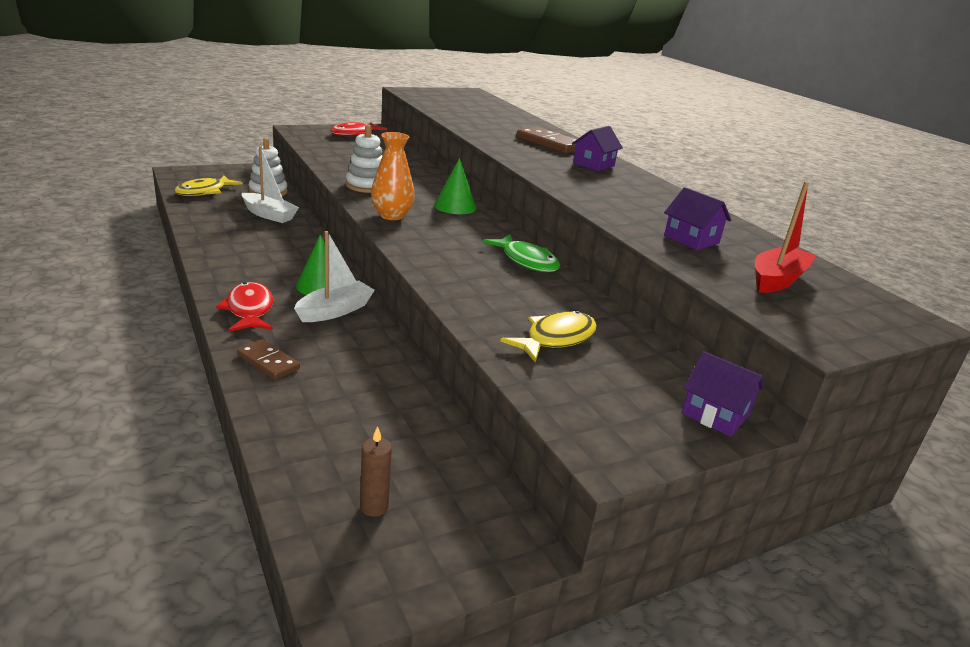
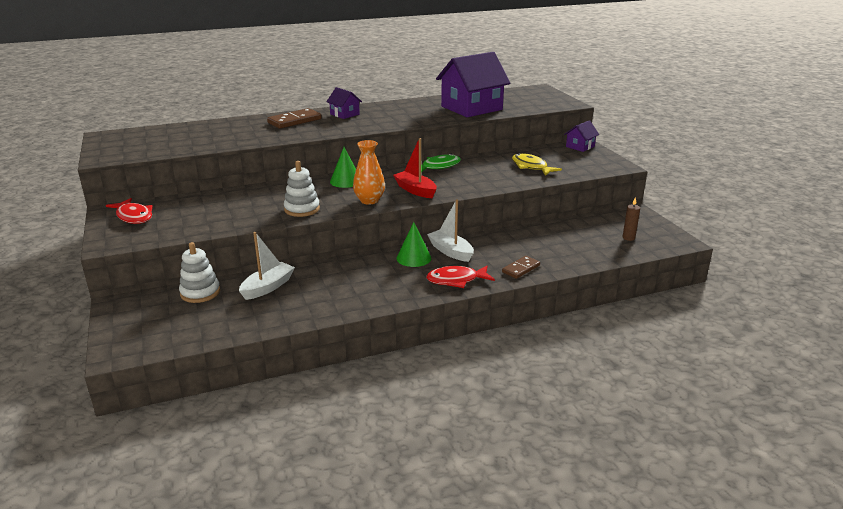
camera: 80 degrees left, 0 degrees up
(204, 192) = (194, 327): yellow fish -> none
(691, 239) = (471, 108): purple house -> purple house, size x2.14
(777, 280) = (513, 101): red boat -> red boat (415, 190)

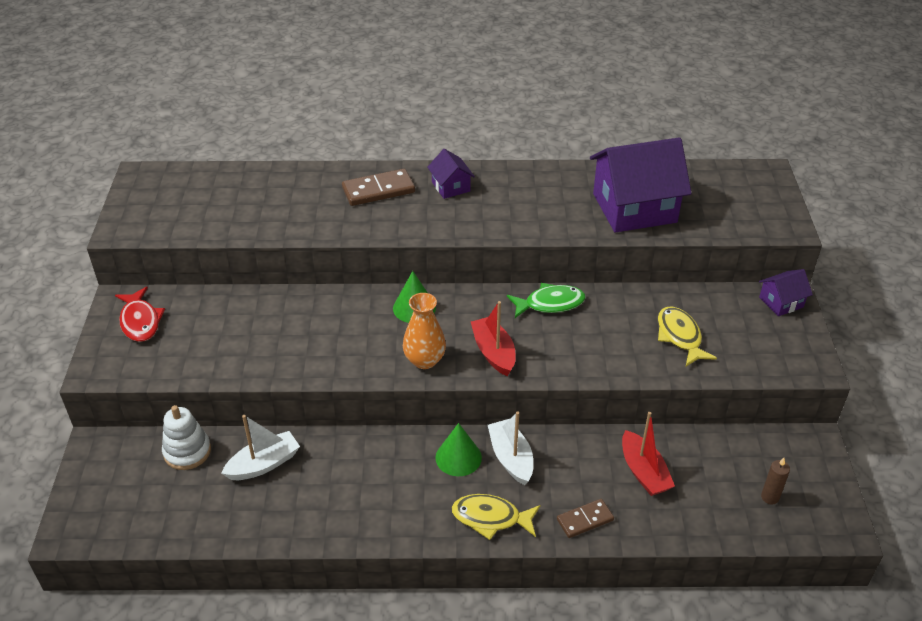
camera: 20 degrees right, 15 degrees up
(302, 209) = (334, 357): white stacking toy -> none
(456, 280) = (491, 518): red fish -> yellow fish
(543, 242) = (643, 472): none -> red boat

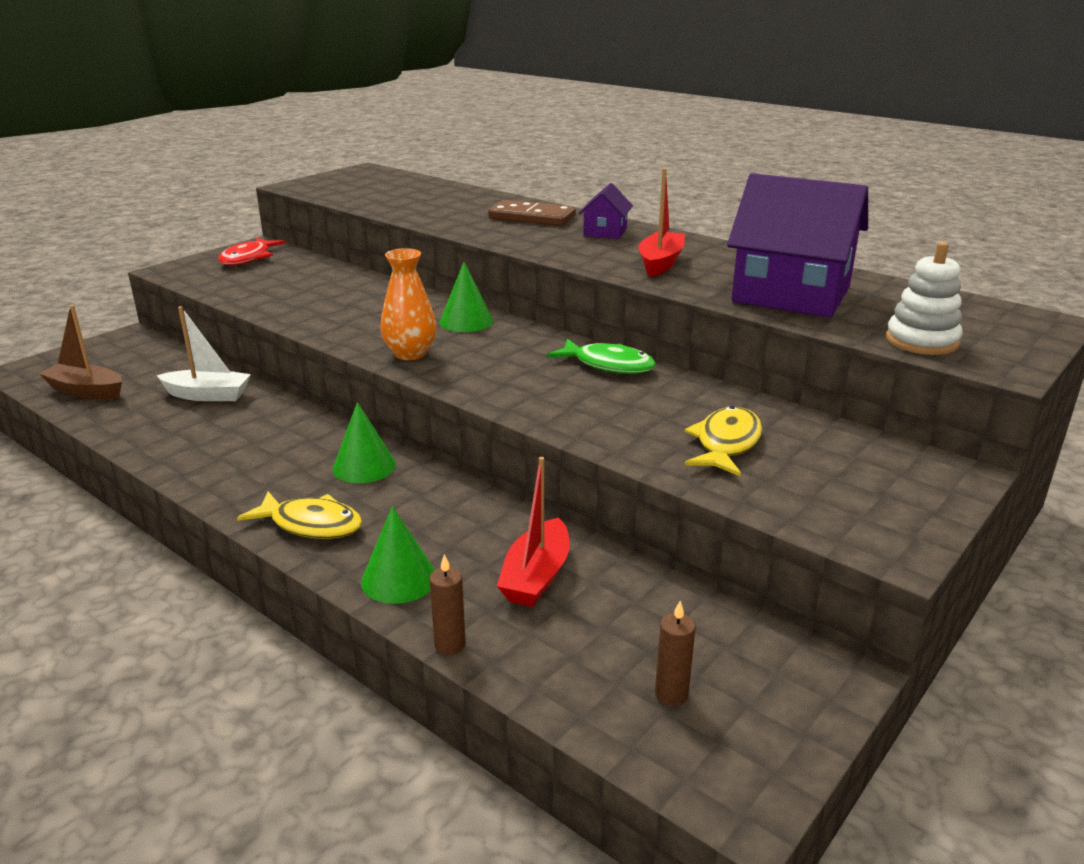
camera: 40 degrees right, 15 degrees down
(163, 517) = (86, 391): none -> brown boat
(187, 451) = (174, 364): white stacking toy -> white stacking toy (921, 341)
(491, 518) = (311, 524): yellow fish -> yellow fish turned 150 degrees clockwise
(494, 352) = (485, 374): red boat -> red boat (660, 263)
(511, 458) = (412, 491): white boat -> none
(585, 520) = (399, 579): brown domino -> green cone
(657, 539) = (450, 644): none -> brown candle
(781, 302) = (934, 472): purple house -> none

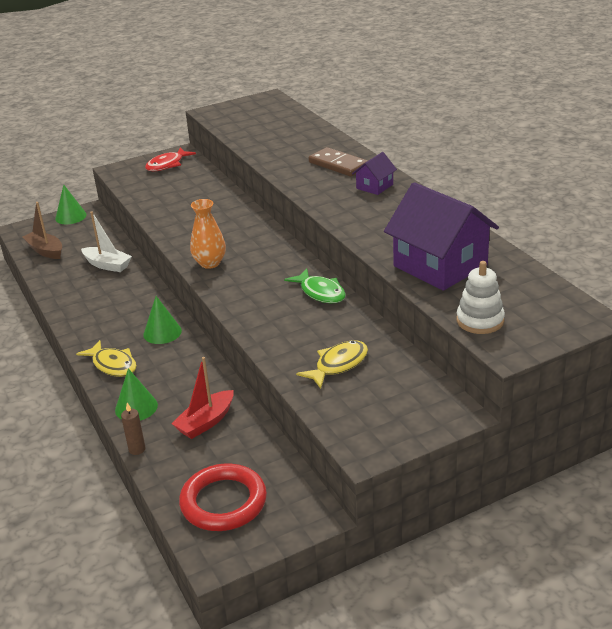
camera: 25 degrees right, 5 degrees up
(466, 321) = (262, 241): green cone -> green cone (71, 216)
(660, 263) = (382, 223): red boat -> none
(671, 694) = (223, 502): brown candle -> red ring

